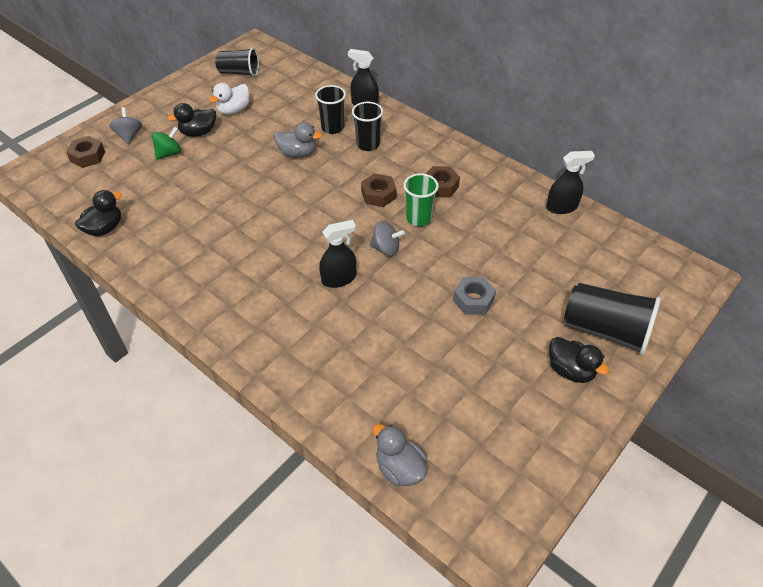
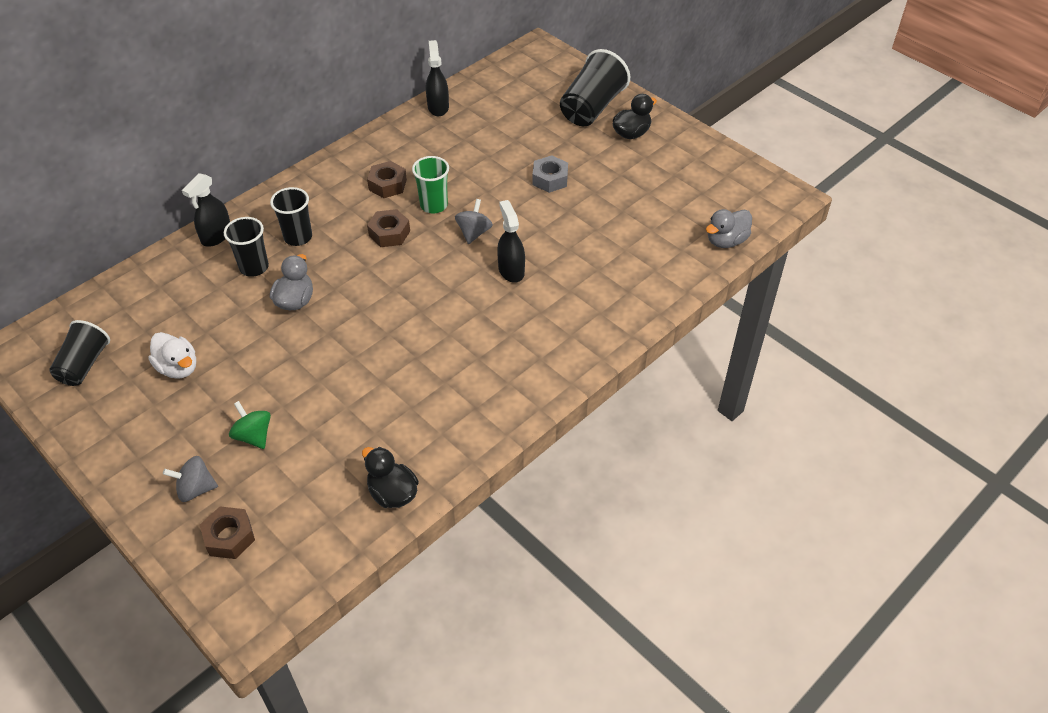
camera: 85 degrees left, 0 degrees up
(198, 133) = (216, 405): black duck -> none

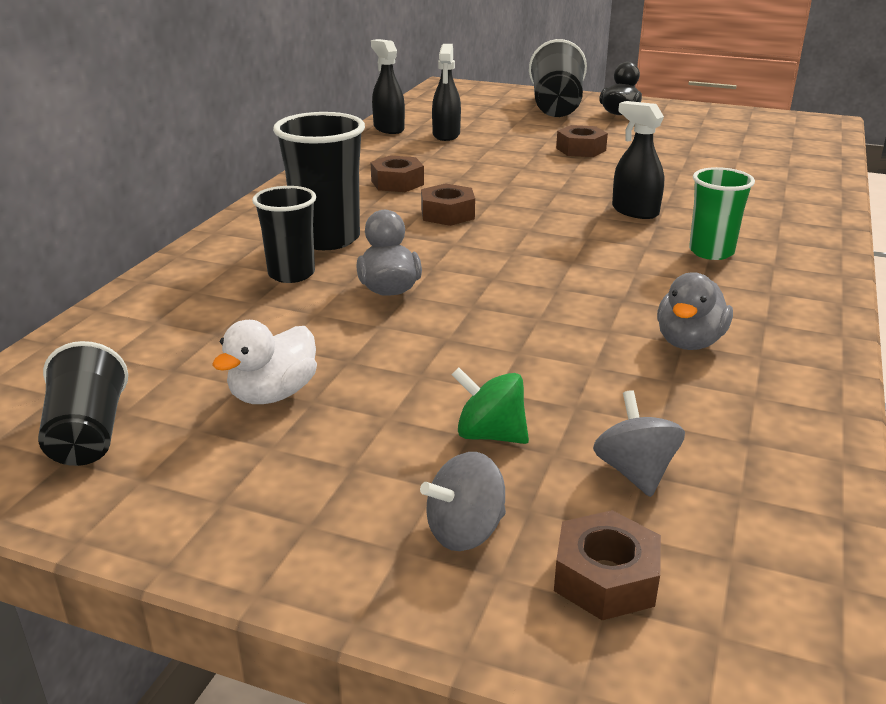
camera: 25 degrees left, 20 degrees down
(178, 368) = (273, 394): white duck -> white duck turned 105 degrees clockwise
(216, 236) = (202, 260): black spray bottle -> black spray bottle (446, 135)
(298, 237) = (327, 239): black cup -> black cup, size x1.53
(392, 493) = (789, 434): black duck -> none
(434, 205) = (474, 186): green cup -> green cup (711, 252)
(474, 233) = (551, 195): grey spinning top -> grey spinning top (635, 472)
(550, 179) = (581, 149): grey nut -> brown nut
(726, 241) = (819, 153): grey duck -> grey duck (689, 342)

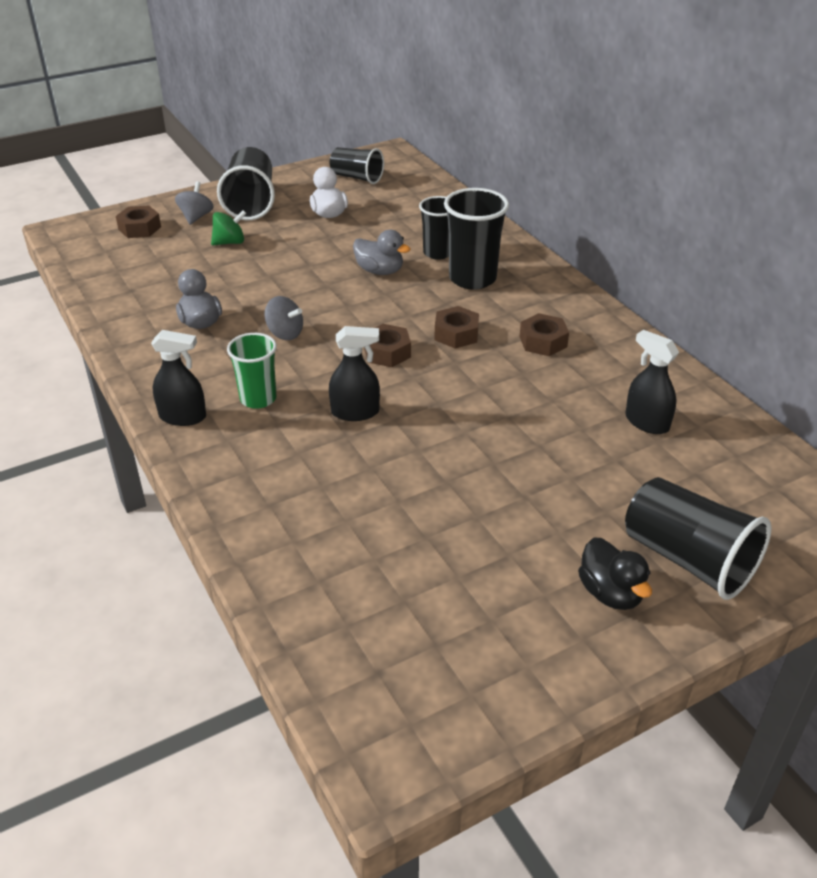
camera: 130 degrees right, 10 degrees up
(326, 499) = (250, 203): none -> black cup
(388, 128) = (700, 400): black spray bottle -> black spray bottle (183, 417)
(581, 149) = (517, 477): brown nut -> brown nut (387, 352)
(635, 472) = (162, 258): grey spinning top -> grey spinning top (285, 333)

